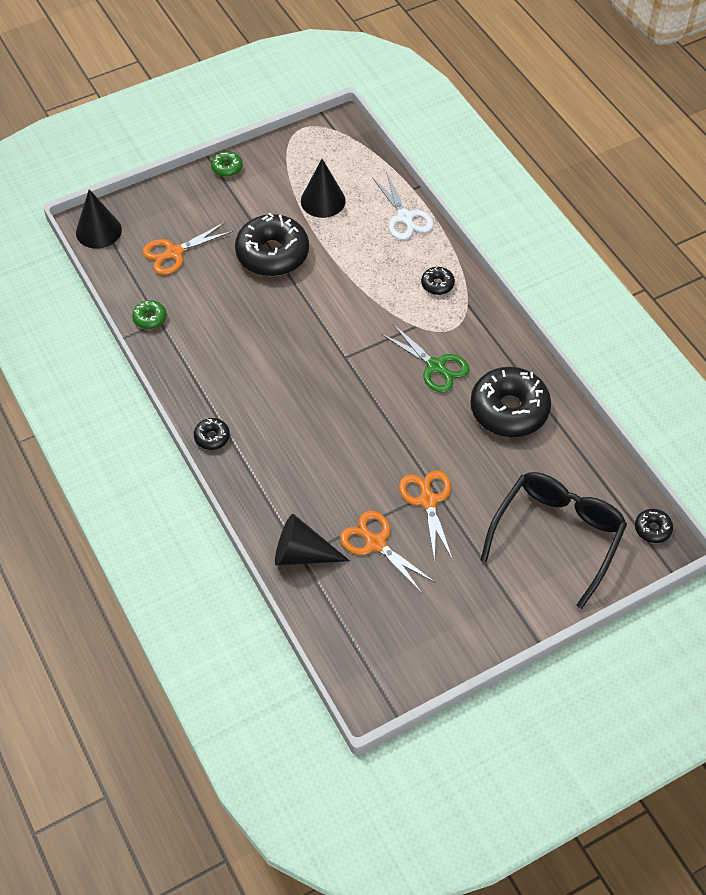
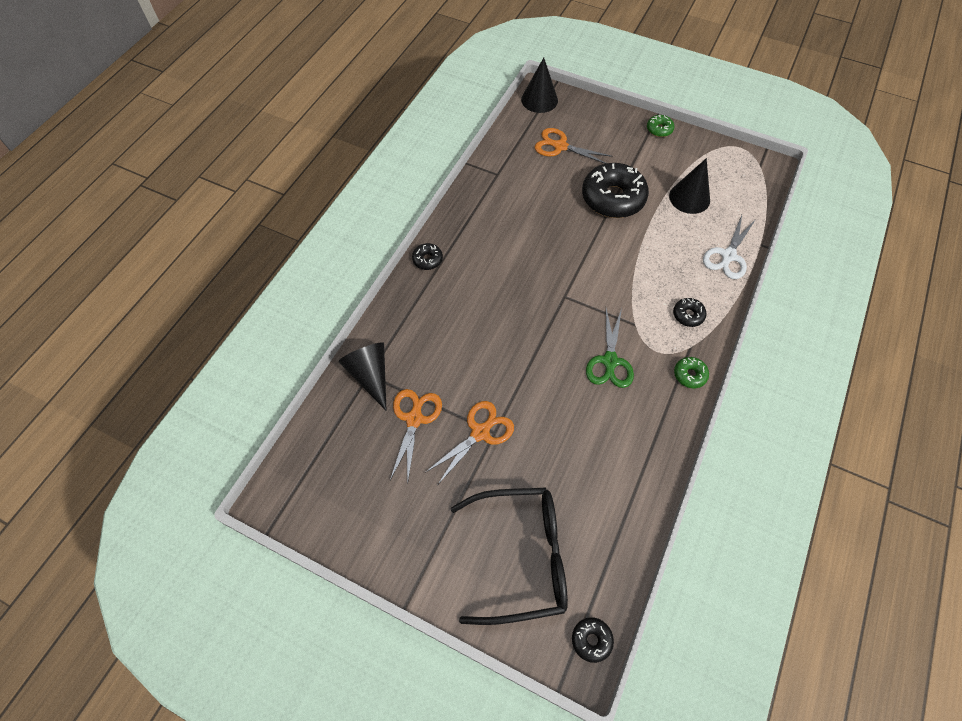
camera: 55 degrees right, 5 degrees up
(150, 318) = (495, 167): green donut -> green donut (689, 375)
(509, 409) = (616, 440): black donut -> none

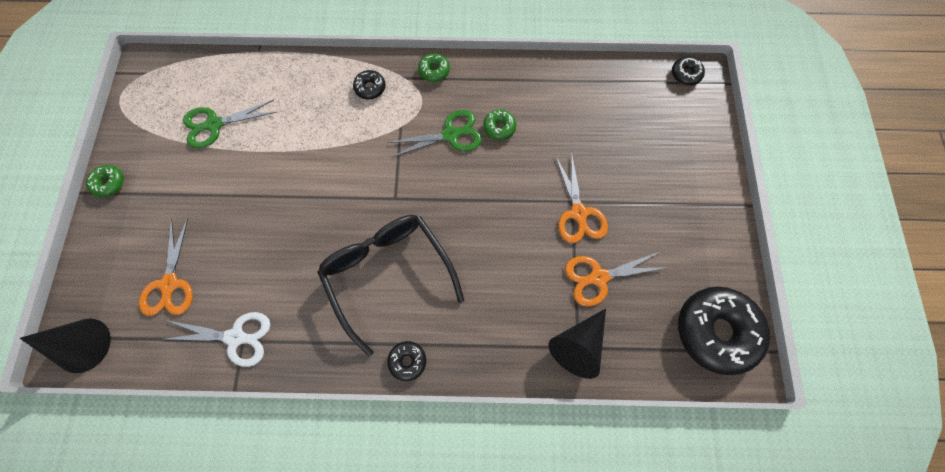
camera: 115 degrees left, 10 degrees up
(480, 432) = (578, 213): orange scissors -> orange scissors turned 120 degrees counterclockwise
(522, 556) = (660, 138): black glasses -> black glasses (388, 274)
(600, 405) = (499, 127): none -> green donut
(613, 198) = (240, 197): black donut -> black donut (715, 331)
(689, 198) = (214, 124): black cone -> green scissors
(728, 256) = (284, 73): white scissors -> white scissors (236, 337)

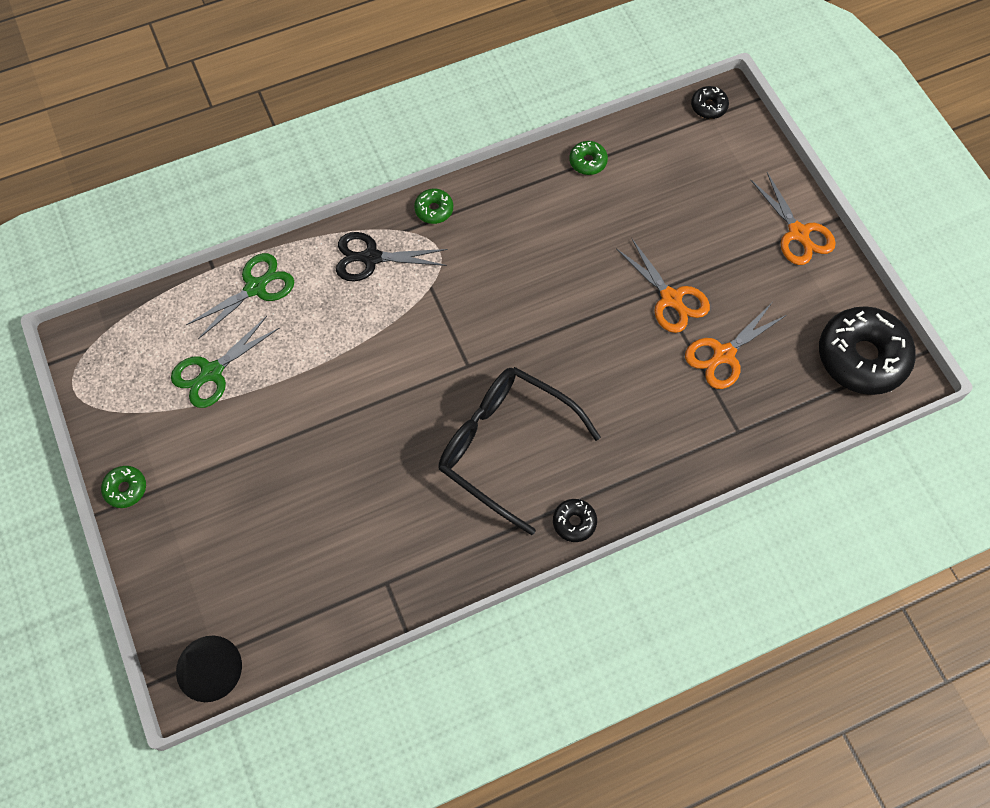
camera: 25 degrees left, 5 degrees down
(170, 284) = (268, 562): orange scissors -> orange scissors (798, 233)
(236, 337) = (377, 582): white scissors -> none
(370, 88) = (371, 258): black donut -> black scissors
(451, 135) = (491, 272): green scissors -> green scissors (255, 287)
(499, 127) = (540, 243): green donut -> green donut (588, 162)
(578, 345) = (737, 429): black cone -> none

